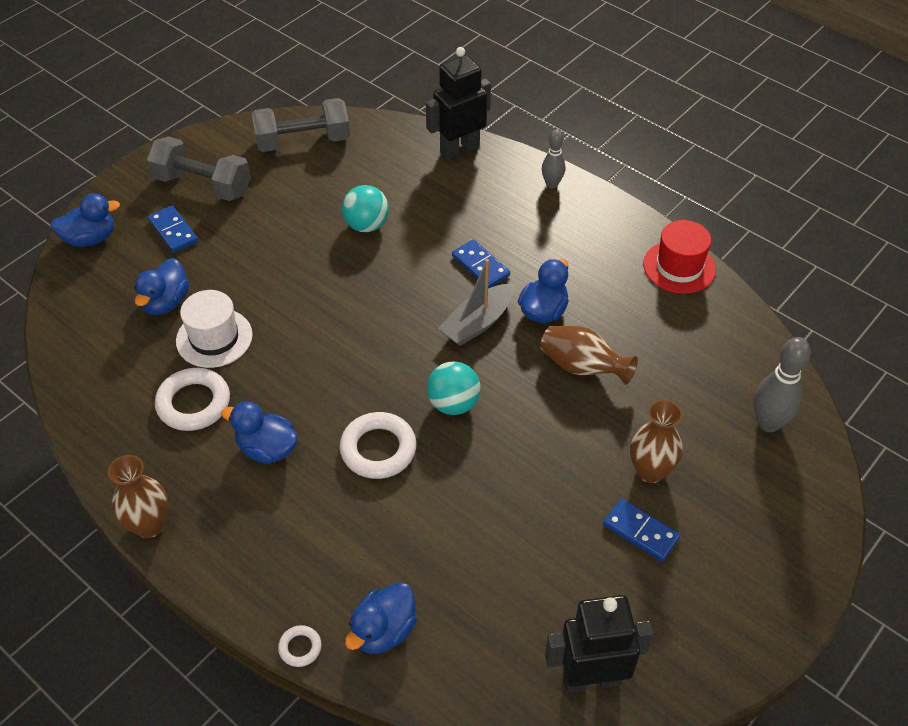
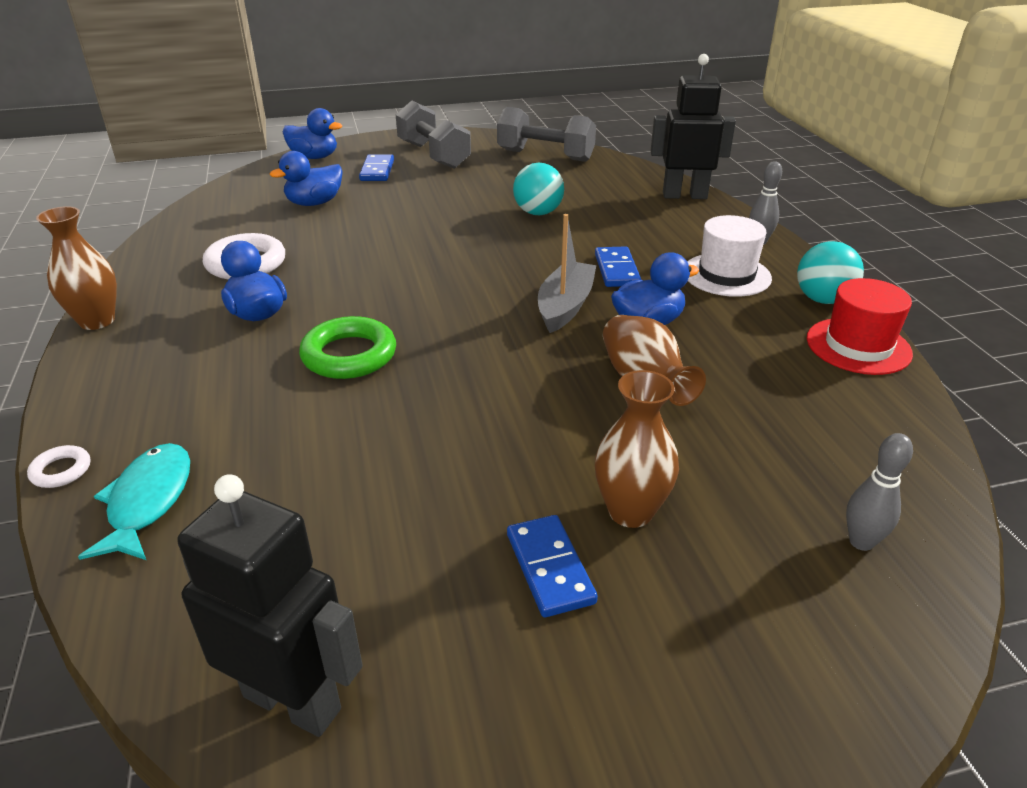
camera: 35 degrees right, 15 degrees down
(214, 338) = (319, 233): white hat -> white hat (726, 275)
(378, 449) = (349, 355): white ring -> green ring
(383, 631) = (148, 501): blue duck -> turquoise fish
(453, 404) = (466, 353): turquoise ball -> turquoise ball (822, 299)
(478, 323) = (565, 306): grey boat -> grey boat turned 120 degrees clockwise
(768, 423) = (861, 542): grey bowling pin -> grey bowling pin, size x0.63

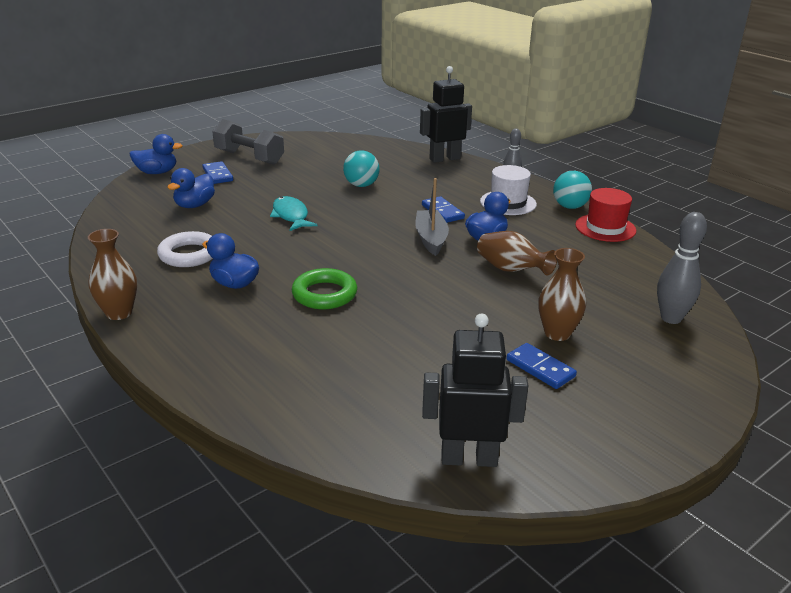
camera: 25 degrees left, 5 degrees down
(61, 470) = (206, 400): white ring -> none
(148, 501) = (285, 400): turquoise fish -> turquoise fish (291, 216)
(545, 156) = (330, 146): grey dumbbell -> none
(861, 542) = (671, 318): grey bowling pin -> grey bowling pin, size x1.59

